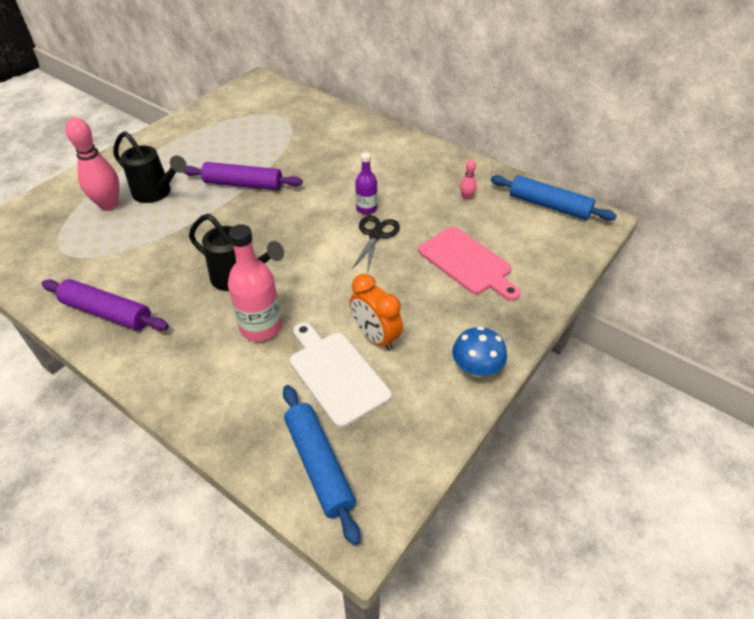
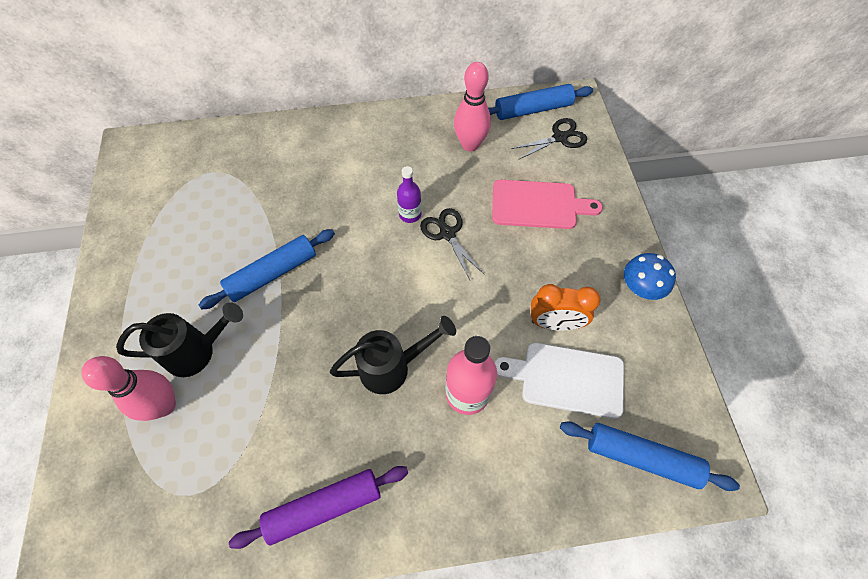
camera: 45 degrees left, 15 degrees up
(243, 184) = (272, 273): purple rolling pin -> blue rolling pin
(466, 197) = (470, 144): pink bowling pin -> pink bowling pin, size x2.16
(547, 235) = (559, 138): none -> black scissors

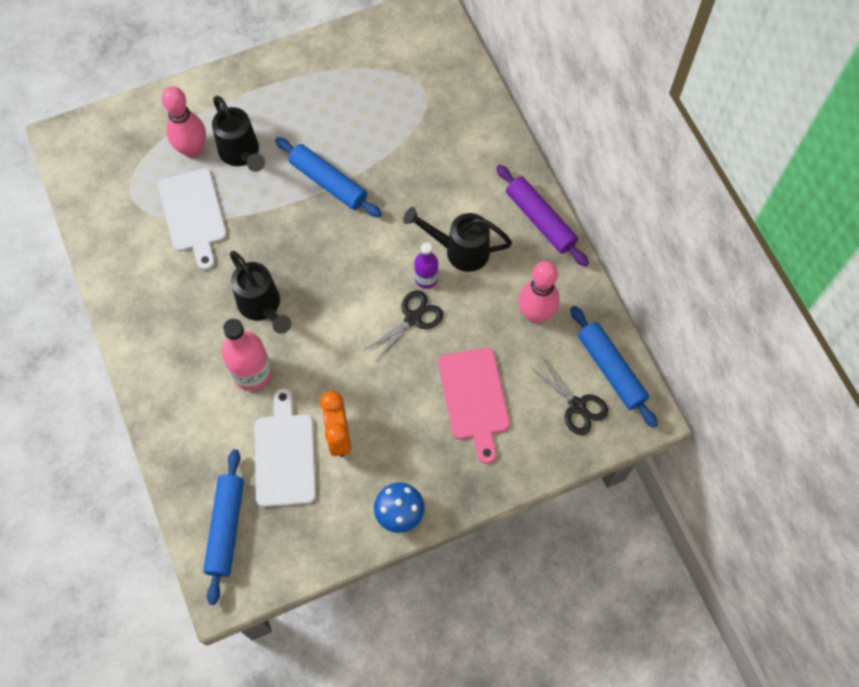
camera: 75 degrees right, 5 degrees up
(249, 420) = (193, 214): none -> white cutting board
(324, 507) = (139, 290): purple rolling pin -> purple rolling pin (540, 220)
(390, 183) = (459, 250): none -> black watering can

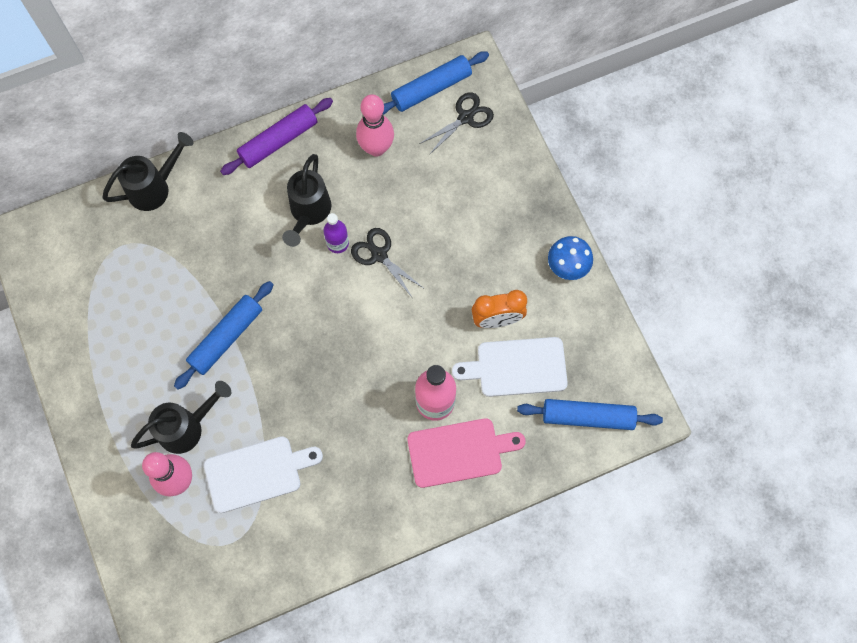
camera: 90 degrees left, 5 degrees up
(262, 307) = (365, 396): black watering can -> black watering can (155, 187)
(474, 398) = (459, 202): pink cutting board -> pink cutting board (459, 452)

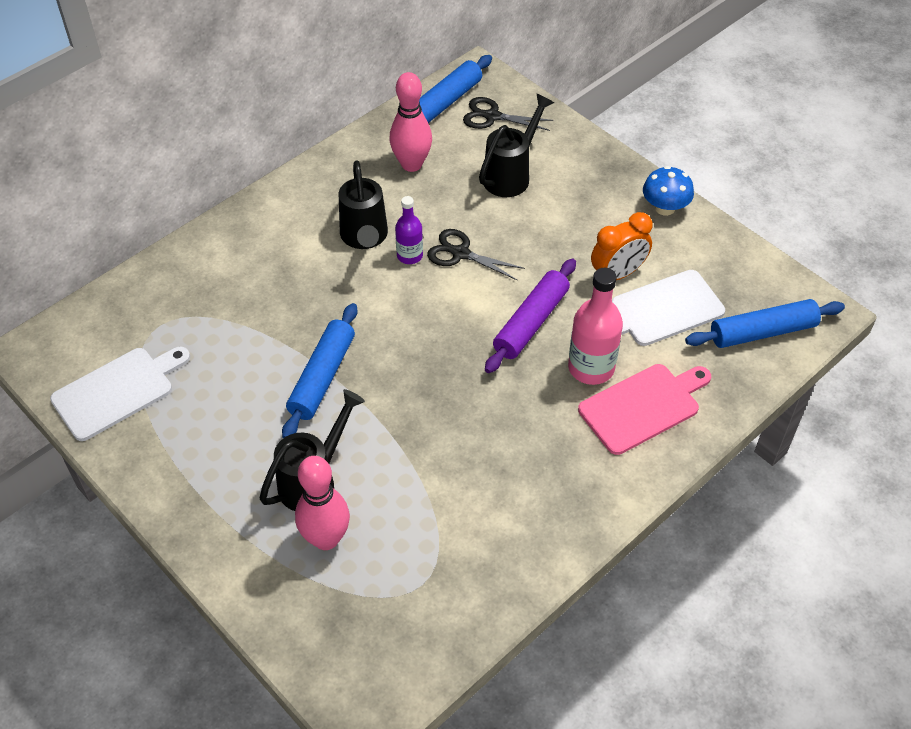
camera: 20 degrees left, 20 degrees down
(155, 187) = (178, 262): black watering can -> black watering can (511, 175)
(257, 473) = (420, 500): white cutting board -> white cutting board (117, 391)
(278, 141) = (302, 185): purple rolling pin -> purple rolling pin (531, 322)
(465, 117) = (492, 116): black scissors -> black scissors turned 105 degrees counterclockwise

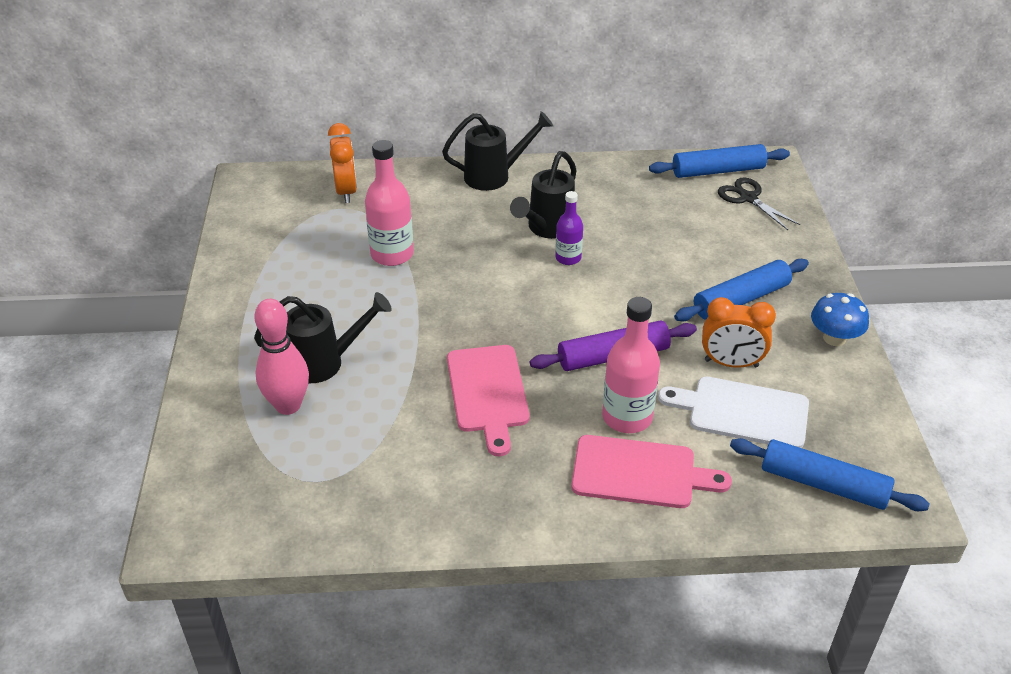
camera: 40 degrees right, 10 degrees down
(117, 391) = (268, 232): white cutting board -> none
(146, 305) = (346, 191): none -> orange clock
(259, 343) = (392, 254): none -> pink bottle
(322, 377) = (409, 301): blue rolling pin -> blue rolling pin (741, 299)
(411, 164) = (641, 199): pink bowling pin -> none
(461, 253) = (610, 277): black scissors -> none
(472, 417) = (487, 393): none -> pink cutting board
(511, 175) = (717, 245): black watering can -> black watering can (495, 176)

